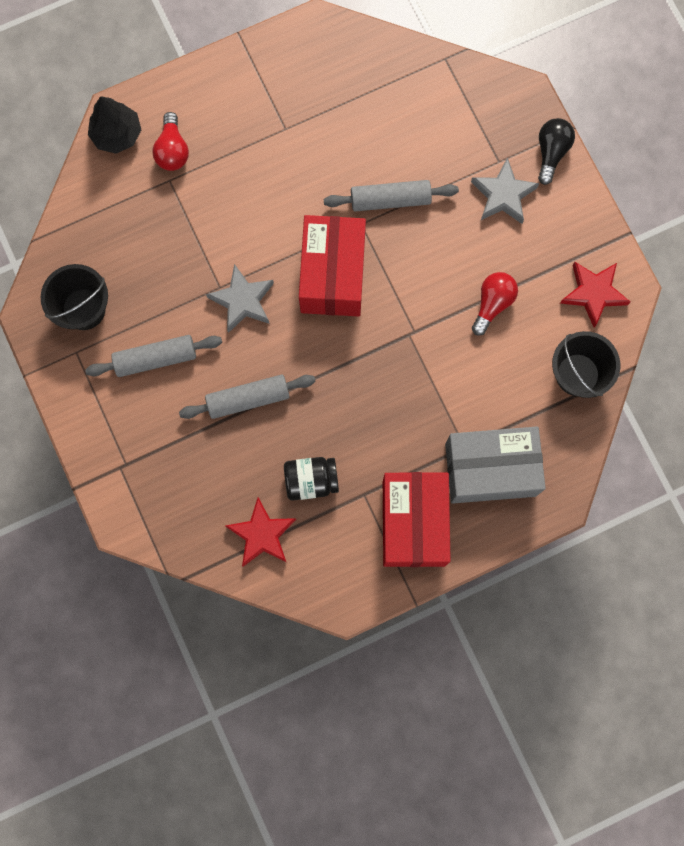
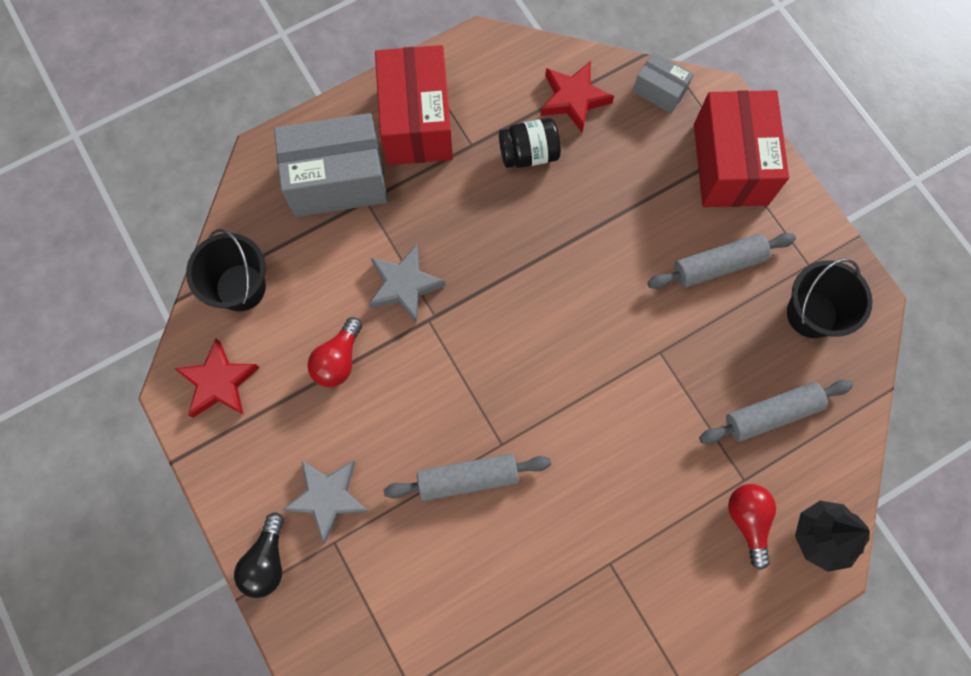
camera: 175 degrees right, 5 degrees down
(178, 536) = (659, 90): none -> grey box
(243, 301) = (630, 339): grey star -> grey star (404, 285)
(248, 399) = (608, 231): grey rolling pin -> grey rolling pin (771, 414)
(332, 275) = (529, 378): red box -> red box (730, 164)

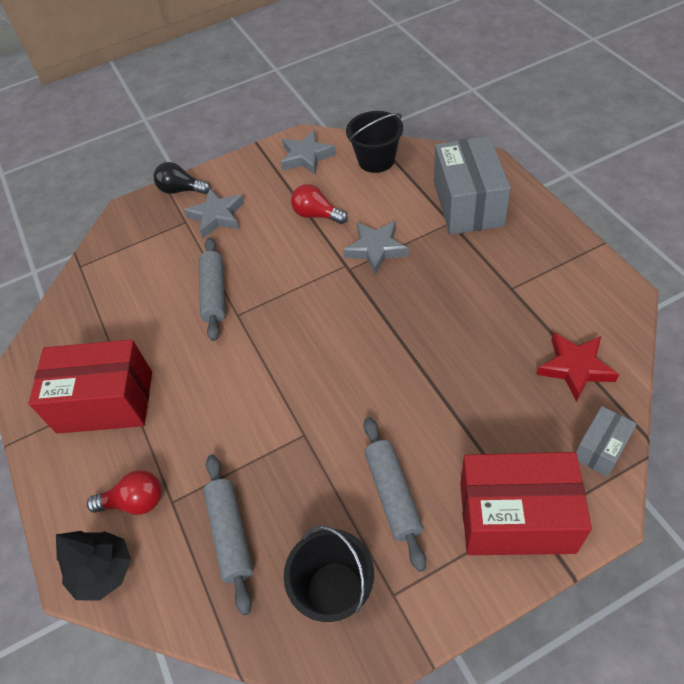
camera: 100 degrees right, 20 degrees down
(219, 382) = (306, 157): red star -> grey star
(417, 122) = (530, 250): red box -> red box (105, 402)
(529, 154) = (507, 331): black jar -> none

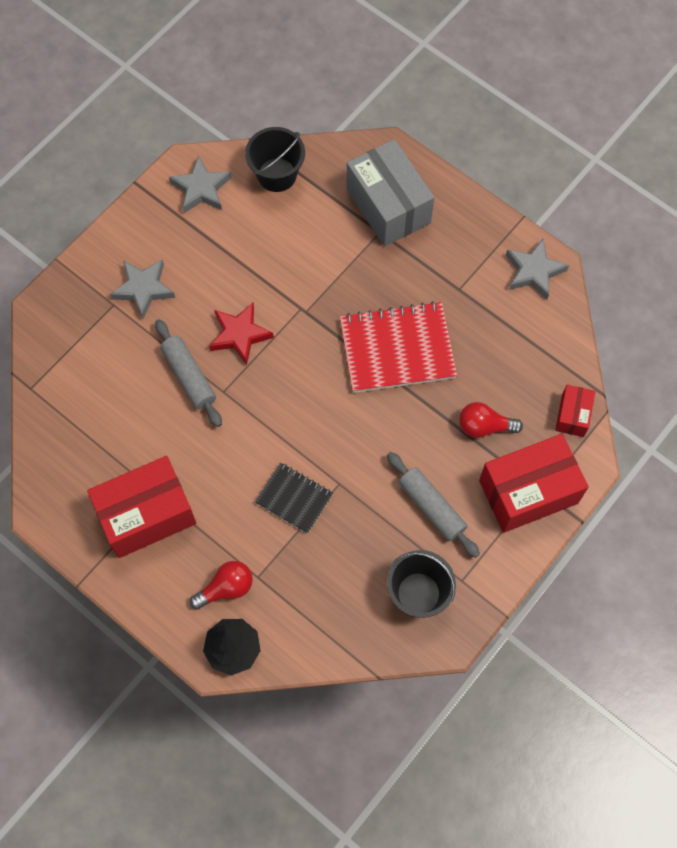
camera: 30 degrees left, 15 degrees up
(181, 190) = (86, 267): black light bulb -> none
(230, 534) = (319, 584): grey rolling pin -> none
(251, 434) = (294, 498): none -> black notebook
(317, 215) = (246, 259): red light bulb -> red light bulb (484, 426)
(376, 249) = (321, 282): grey star -> grey star (533, 271)
(424, 324) = (397, 349): none -> red notebook
(575, 368) = (534, 351): red star -> red star (240, 335)
(601, 448) = (572, 415): grey box -> red box

